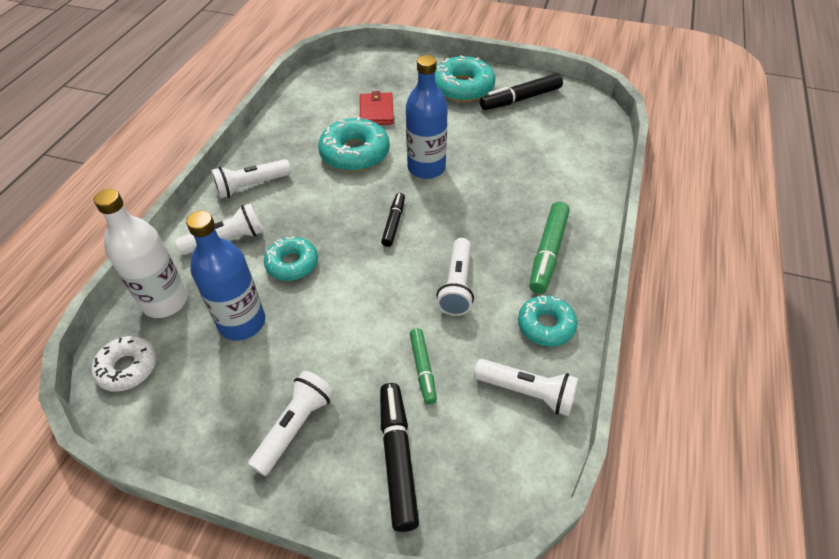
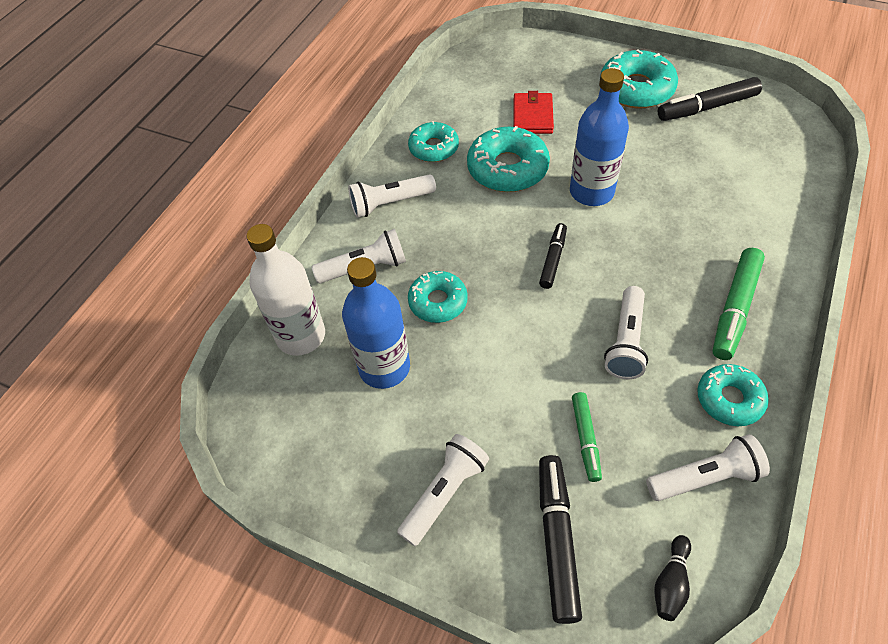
camera: 10 degrees right, 5 degrees up
(128, 368) = (265, 409): white donut -> none
(291, 140) = (434, 148): none -> turquoise donut
(500, 485) = (671, 583): none -> black bowling pin
(527, 392) = (705, 478): white flashlight -> white flashlight turned 45 degrees counterclockwise

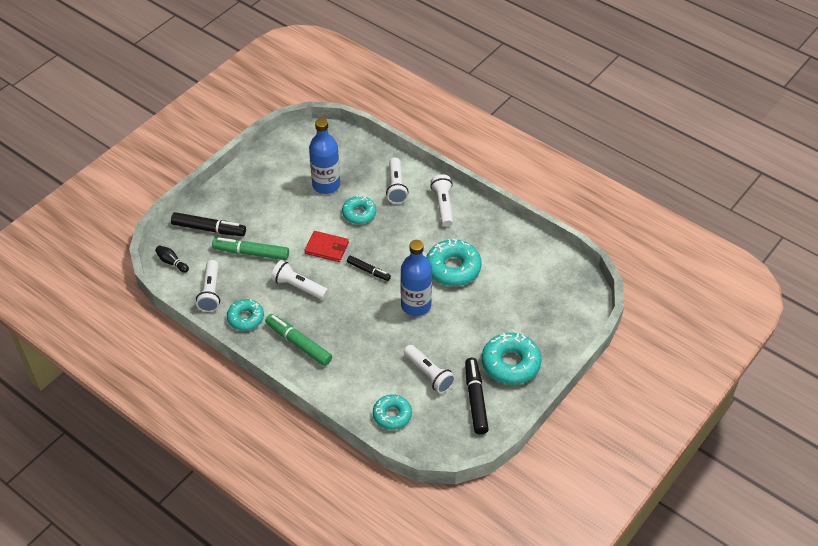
camera: 100 degrees right, 5 degrees down
(301, 336) = (360, 155): white bottle -> none
(434, 148) = (486, 235): turquoise donut -> turquoise donut (392, 415)
(444, 493) = (248, 195): white flashlight -> white flashlight (429, 374)
(533, 116) = (500, 294): red wallet -> red wallet (327, 248)
(585, 439) = (251, 253): green marker -> green marker, size x1.61

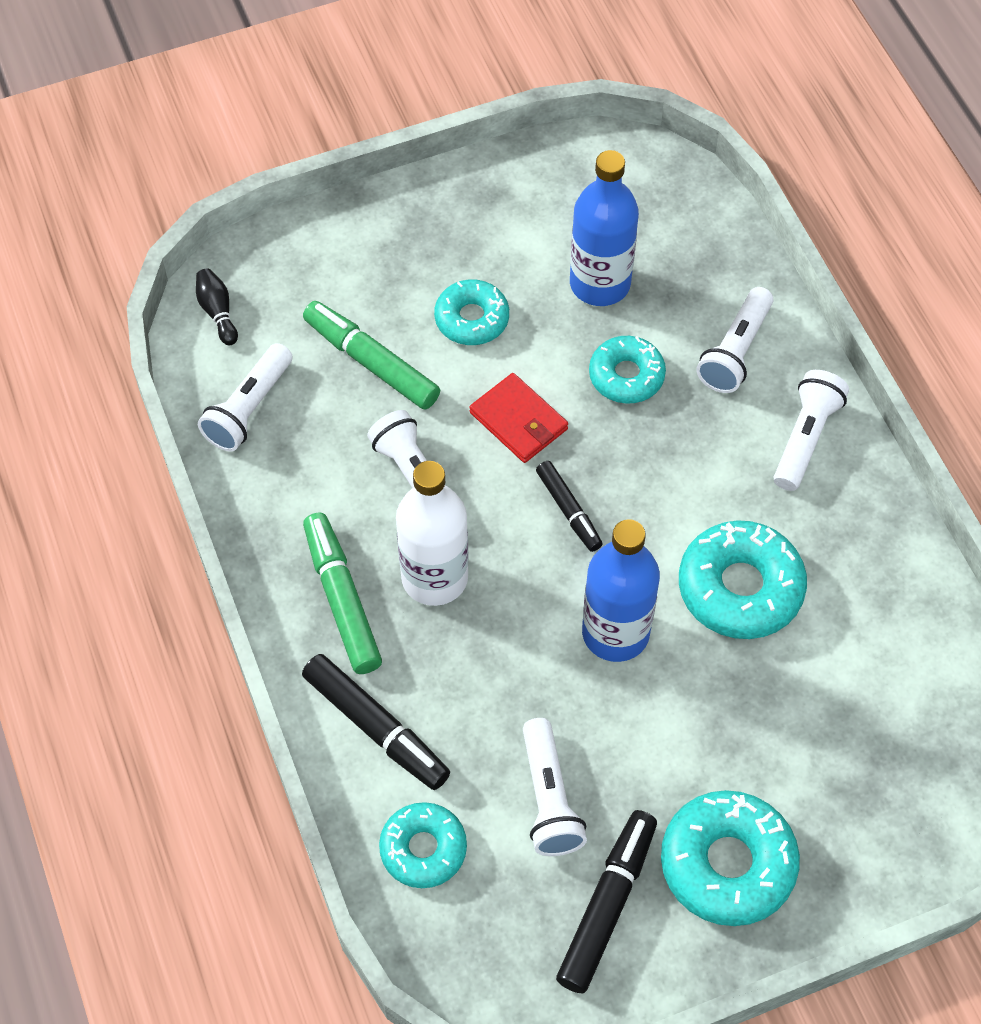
camera: 30 degrees right, 10 degrees up
(209, 229) = (325, 275): black marker -> black marker (376, 728)
(245, 318) = (278, 495): turquoise donut -> turquoise donut (472, 319)
(331, 319) = (434, 578): none -> white bottle

